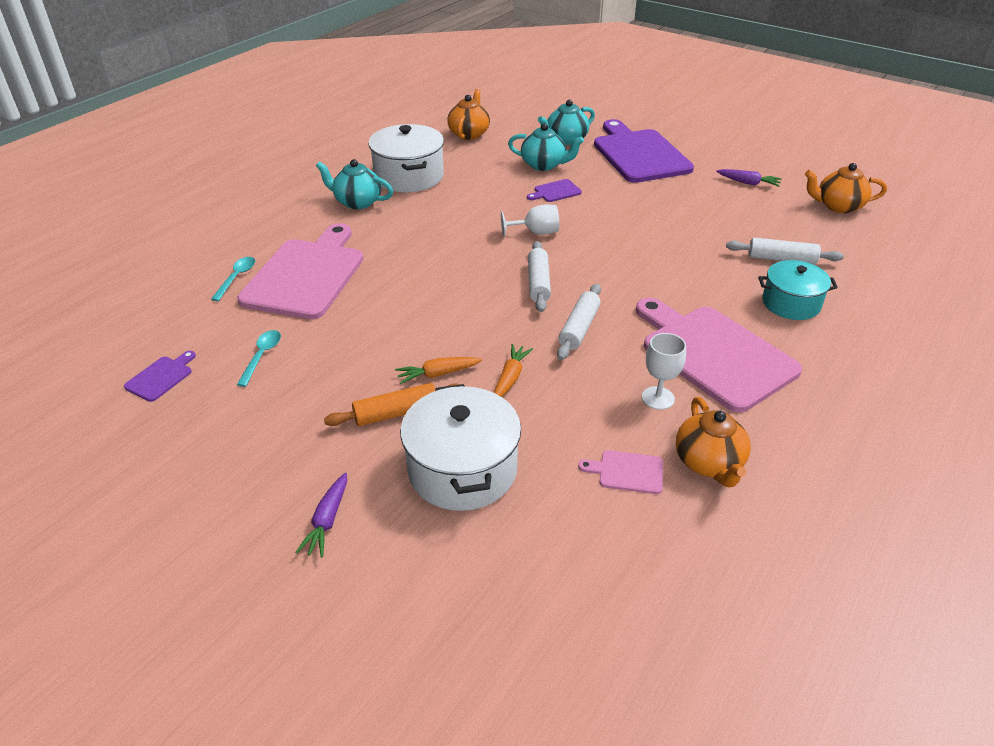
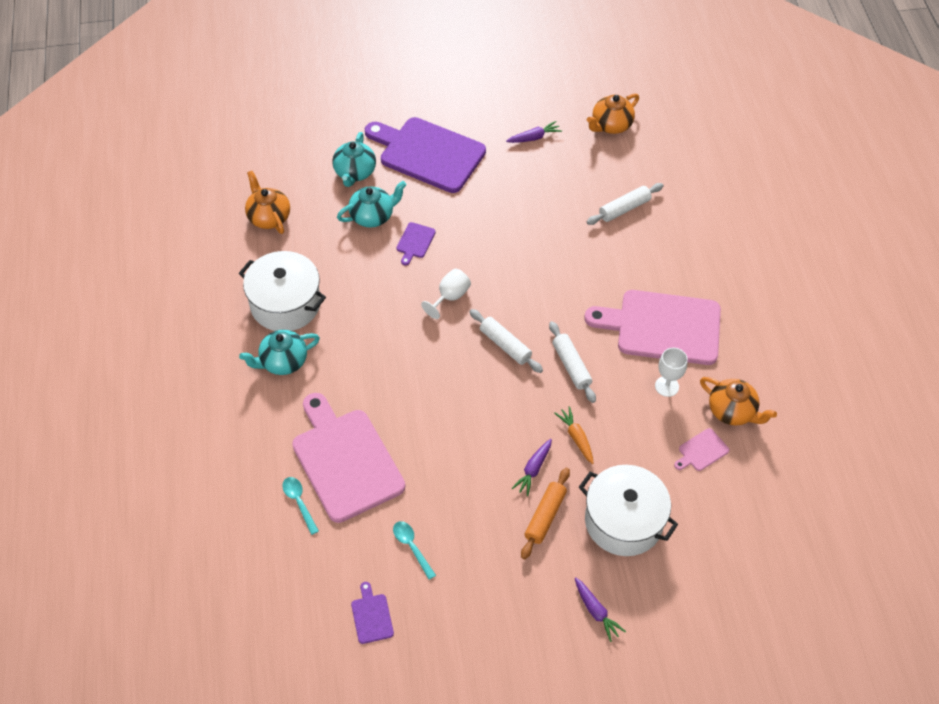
camera: 45 degrees left, 15 degrees up
(437, 374) = (533, 470): orange carrot -> purple carrot
(791, 303) = (664, 249): turquoise pot -> none

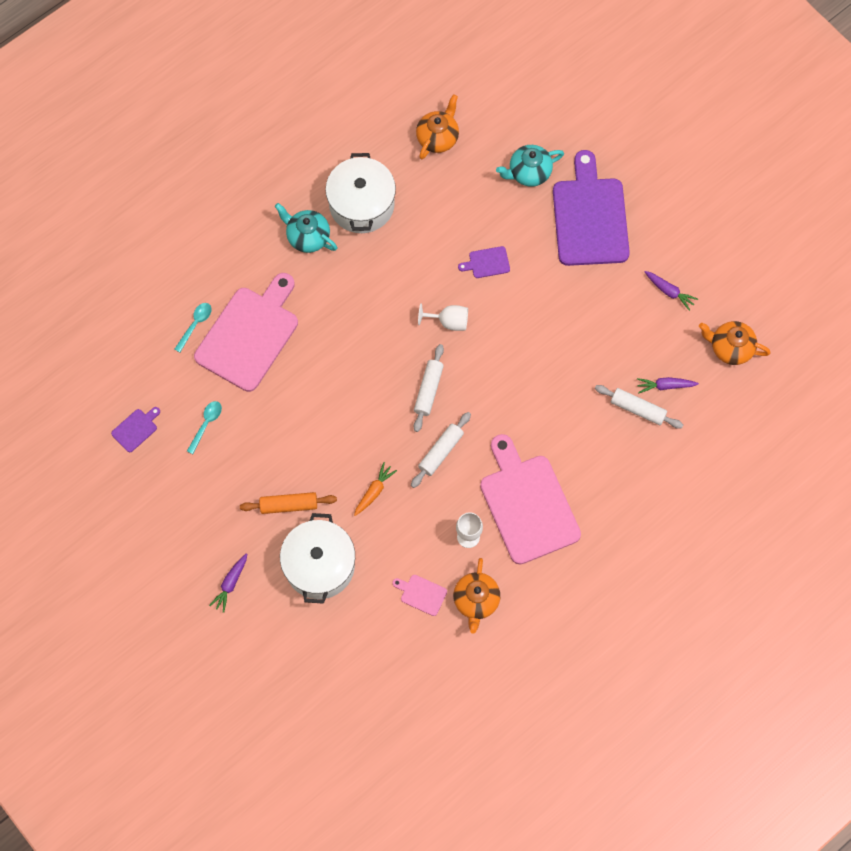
camera: 60 degrees right, 15 degrees up
(372, 216) = (492, 214): turquoise teapot -> none
(533, 470) = (325, 474): purple carrot -> purple carrot (665, 386)

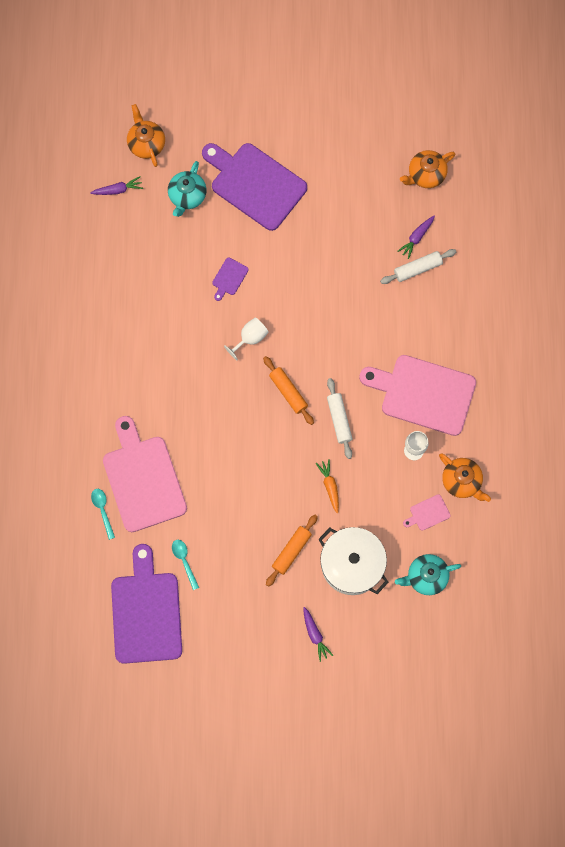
camera: 50 degrees left, 5 degrees up
(136, 429) = (146, 612): purple cutting board -> purple cutting board, size x2.47
(307, 237) = (104, 381): turquoise teapot -> turquoise teapot (426, 577)
(361, 204) = (112, 325): white pot -> none
(428, 390) = (288, 392): white rolling pin -> orange rolling pin
(438, 138) = (107, 234): orange teapot -> orange teapot (146, 144)
(669, 292) = (353, 179): purple carrot -> purple carrot (118, 190)

